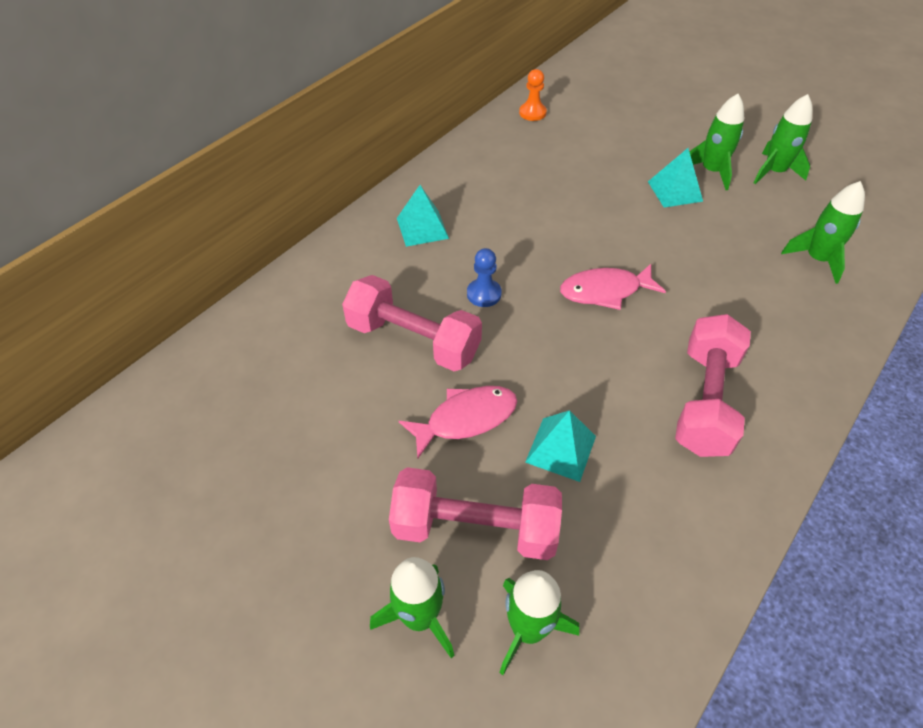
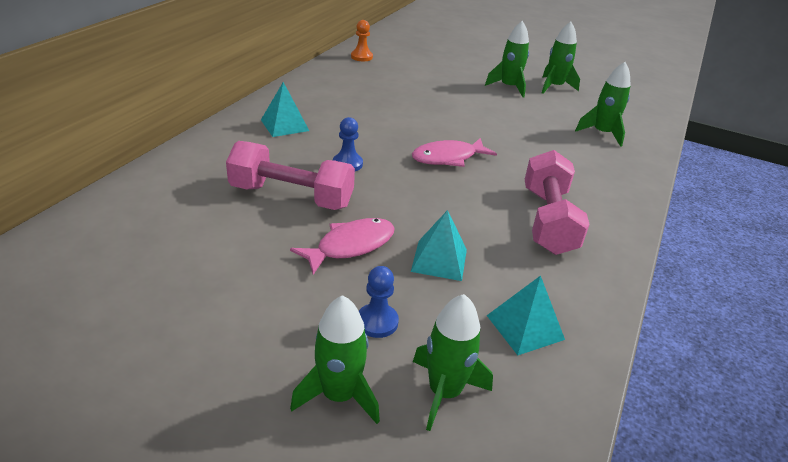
camera: 15 degrees left, 15 degrees down
(475, 528) = (377, 322): pink dumbbell -> blue pawn
(675, 191) = (485, 98): turquoise pyramid -> turquoise pyramid (525, 327)

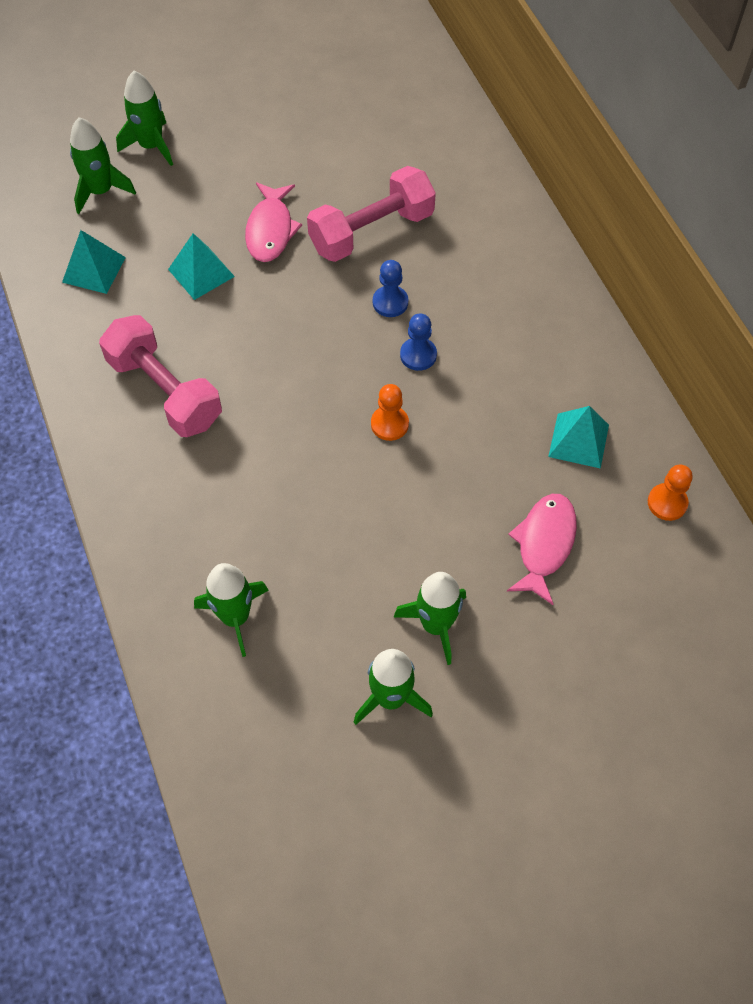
camera: 135 degrees right, 25 degrees up
(284, 125) = (511, 297): turquoise pyramid -> turquoise pyramid (578, 440)
(377, 322) = (183, 196): blue pawn -> blue pawn (418, 355)
(433, 132) = (389, 424): none -> orange pawn
(448, 158) = (328, 396): pink fish -> pink fish (544, 544)

